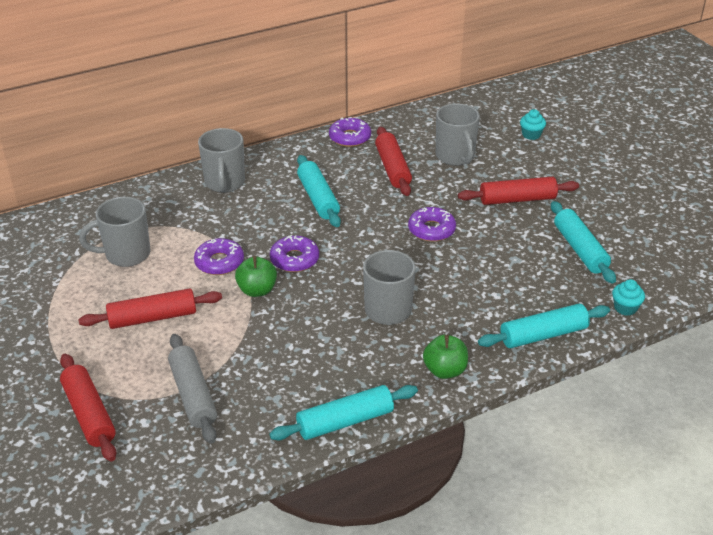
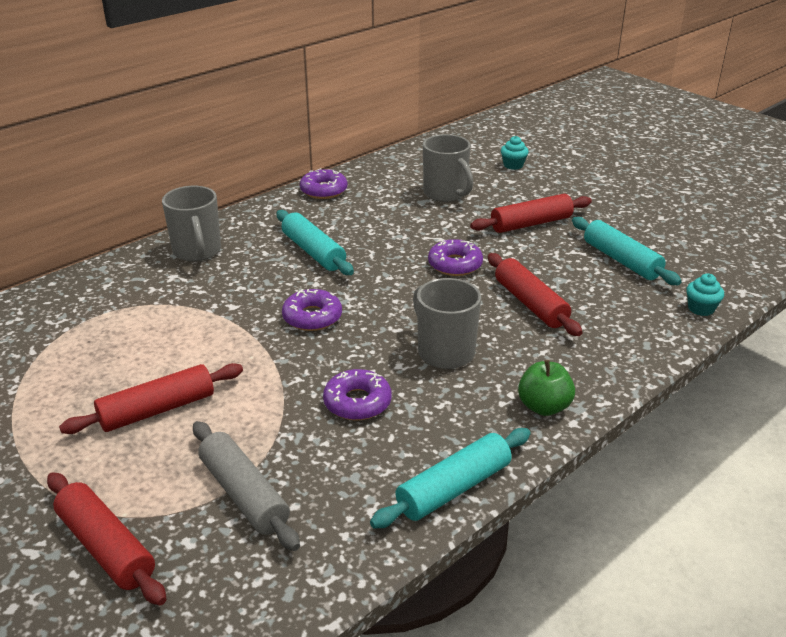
camera: 15 degrees left, 5 degrees down
(126, 254) = (99, 343): grey mug -> none
(219, 262) = (221, 334): purple donut -> purple donut (357, 402)
(257, 290) = (280, 357): green apple -> none
(393, 168) = (384, 213): red rolling pin -> red rolling pin (530, 303)
(543, 335) = (631, 349): turquoise rolling pin -> none

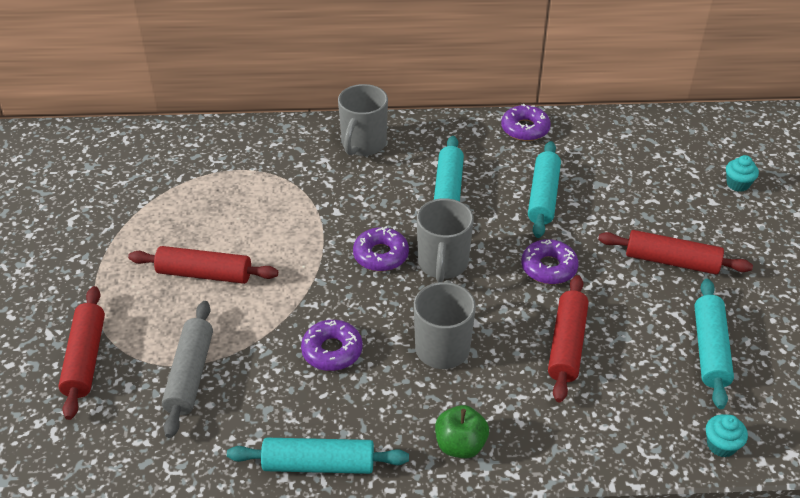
camera: 40 degrees right, 10 degrees up
(392, 225) = (543, 196): none -> turquoise rolling pin
(446, 194) = (630, 186): grey mug -> grey mug (442, 264)

